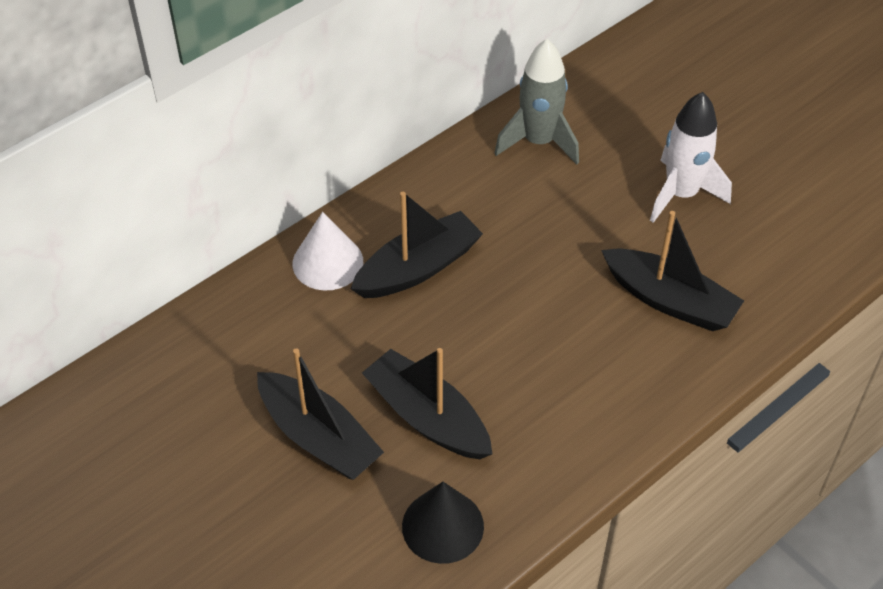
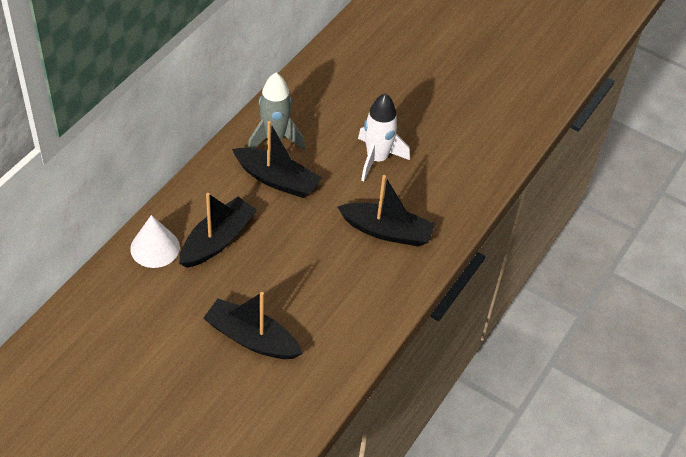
camera: 20 degrees left, 0 degrees up
(318, 437) = (183, 366): black boat -> black boat (277, 180)
(442, 526) = (281, 406): black cone -> none

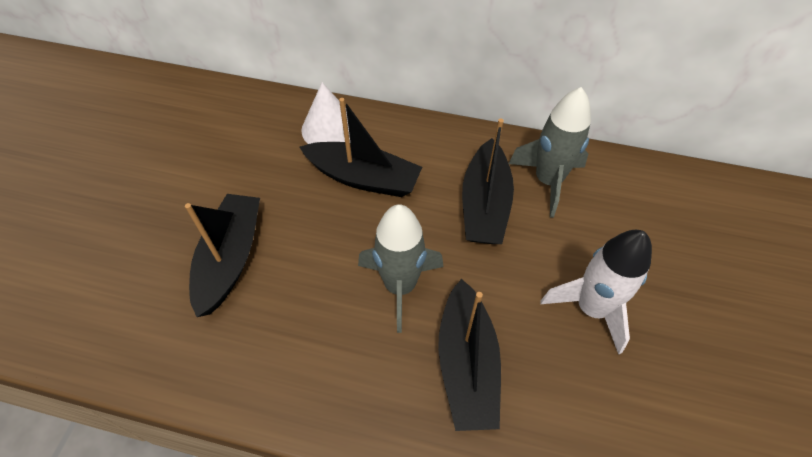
camera: 75 degrees right, 5 degrees up
(319, 247) = (400, 286): none -> grey rocket

